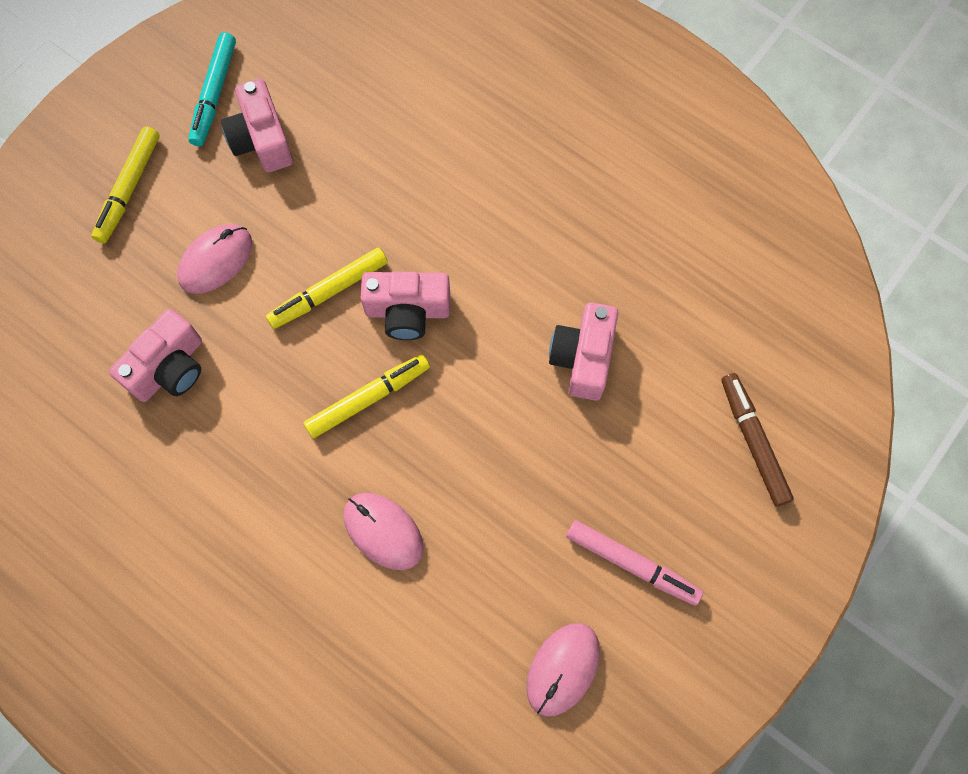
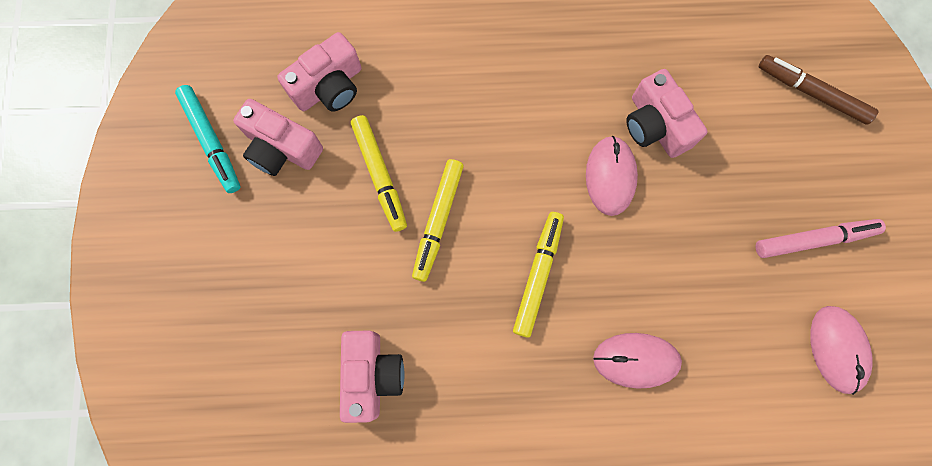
camera: 40 degrees left, 5 degrees up
(128, 189) = (211, 266): yellow marker -> yellow marker (379, 175)
(216, 260) = (331, 266): pink mouse -> pink mouse (610, 176)
(407, 311) = (507, 189): pink camera -> pink camera (329, 87)

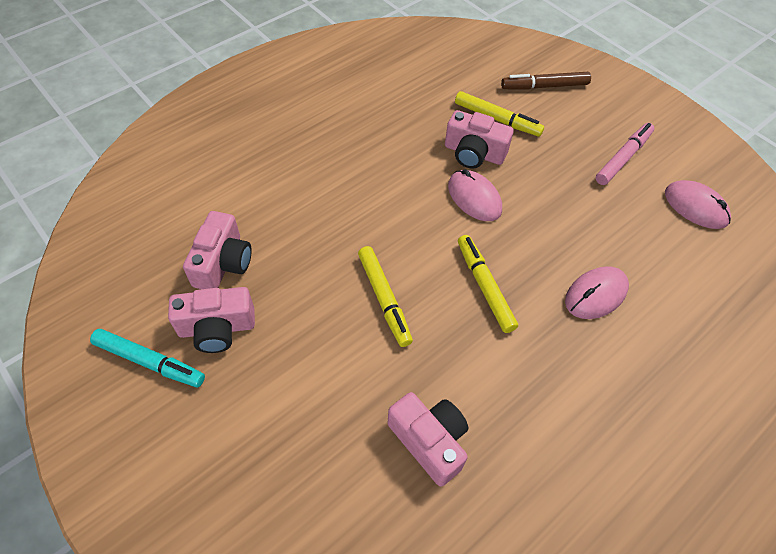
camera: 40 degrees left, 20 degrees down
(379, 175) = (313, 297): yellow marker -> yellow marker (497, 119)

